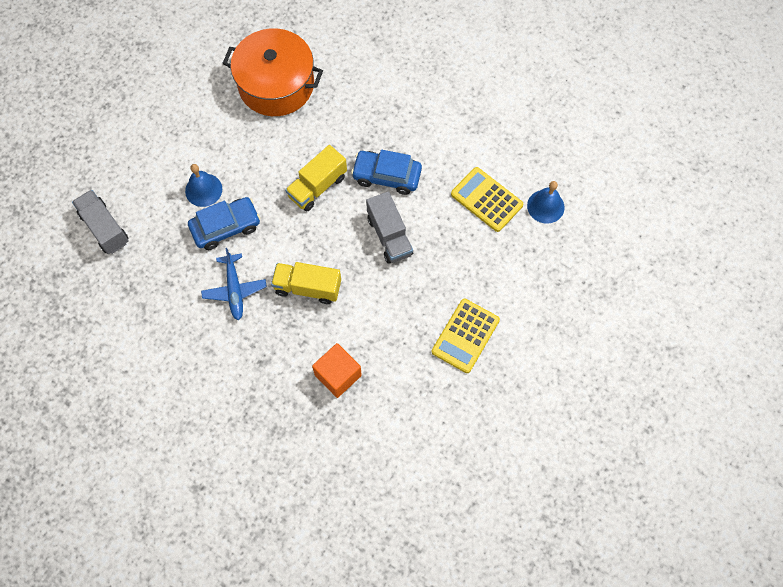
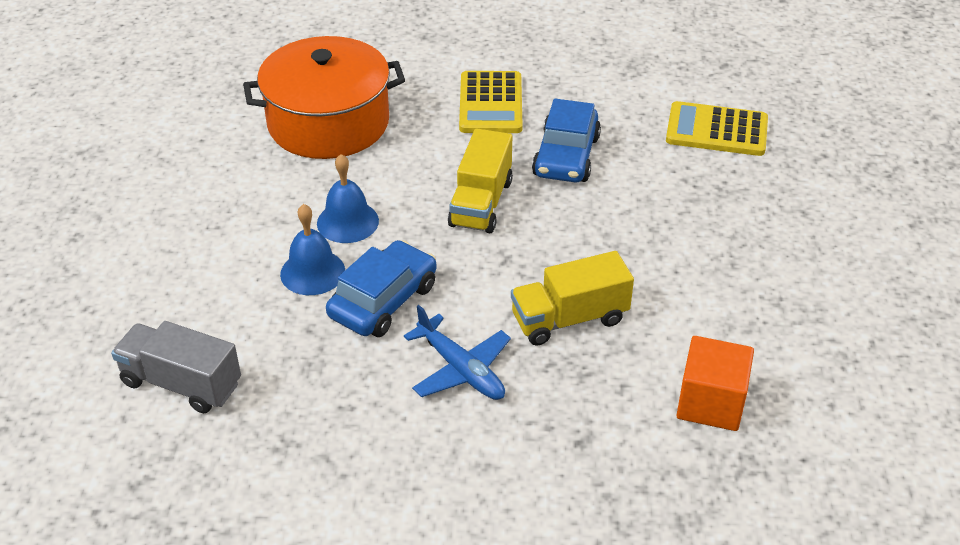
camera: 30 degrees left, 25 degrees down
(387, 176) = (566, 156): blue car -> blue car turned 60 degrees counterclockwise
(389, 236) = (629, 215): grey truck -> none
(465, 336) = (836, 277): yellow calculator -> yellow calculator (490, 103)
(545, 206) = (793, 109): blue bell -> blue bell (347, 222)

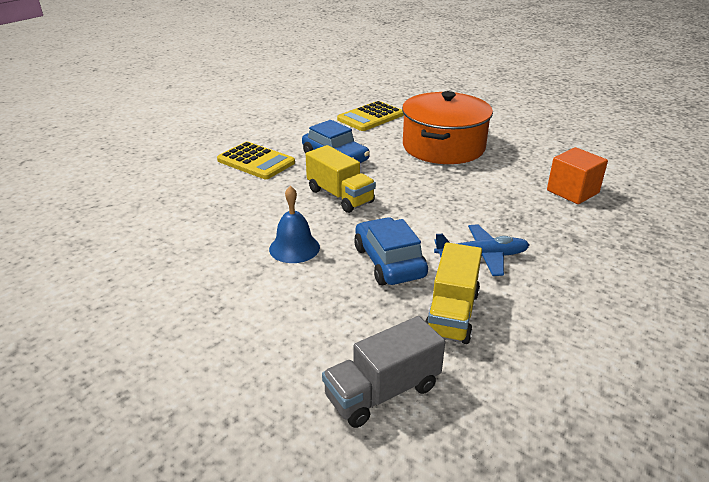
camera: 55 degrees left, 10 degrees down
(312, 272) = (327, 280): blue bell -> none
(328, 123) = (183, 219): orange pot -> orange pot (443, 147)
(569, 319) = (471, 206): yellow truck -> yellow truck (452, 313)

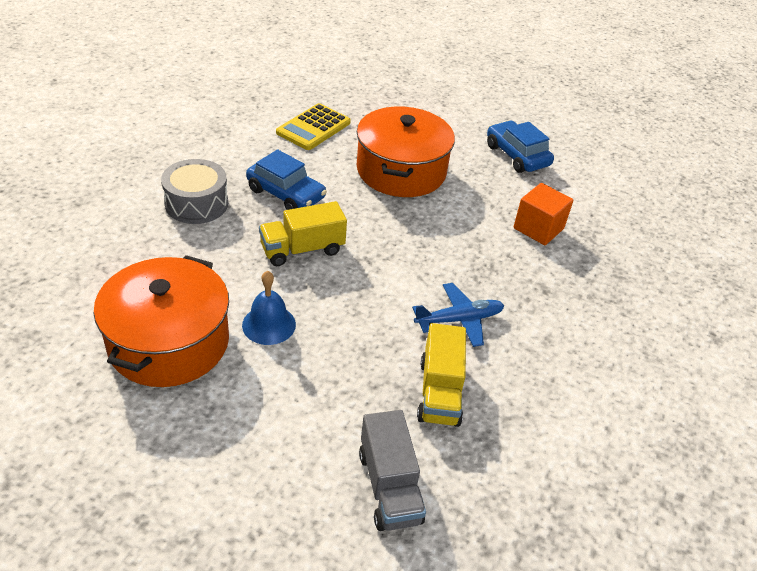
camera: 15 degrees left, 10 degrees up
(199, 255) = (169, 342): none -> orange pot
(256, 161) = (196, 203): yellow calculator -> grey drum
(340, 196) = (302, 249): yellow truck -> yellow truck turned 120 degrees clockwise
(382, 392) = (389, 486): grey truck -> grey truck turned 60 degrees counterclockwise
(389, 262) = (369, 335): blue car -> blue car (517, 155)

